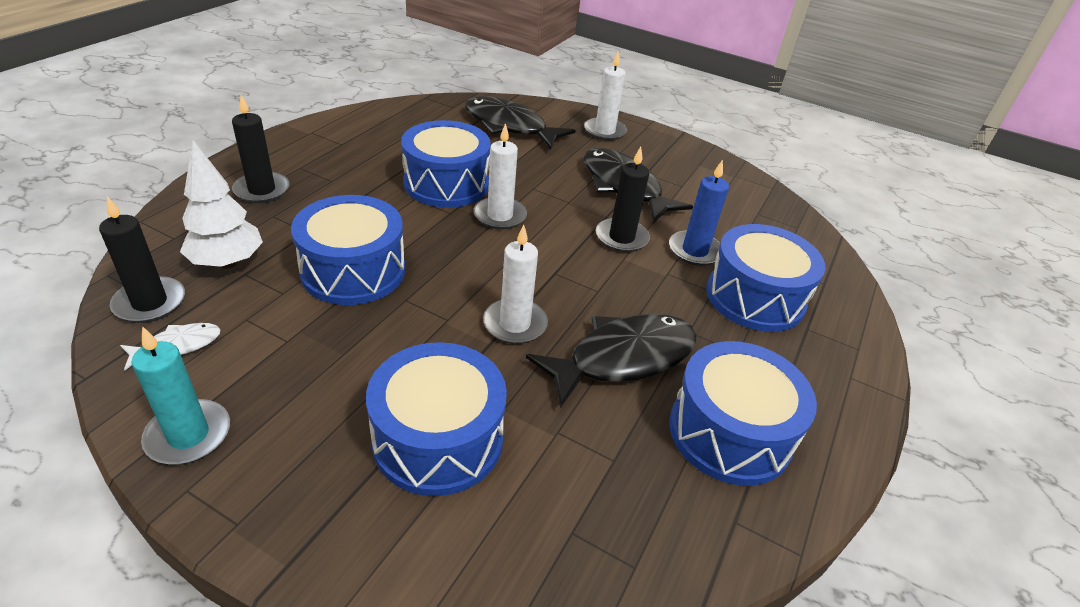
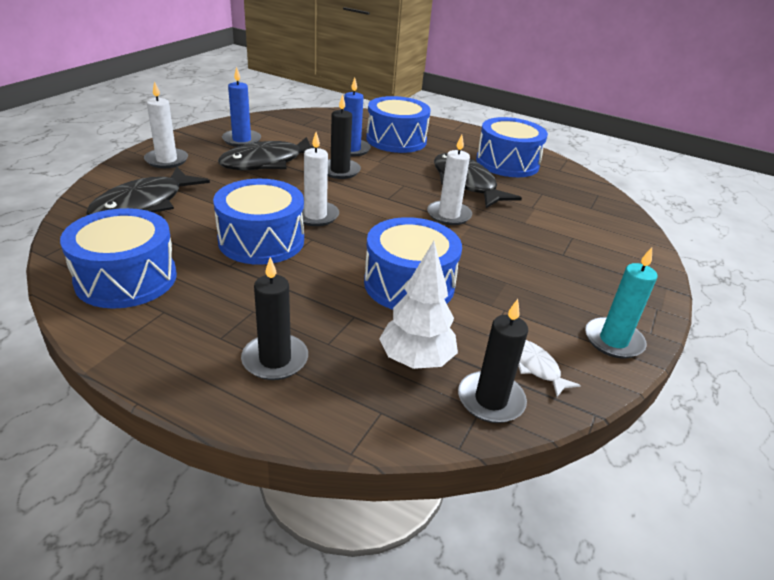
camera: 90 degrees left, 5 degrees down
(438, 439) = (558, 243): blue drum -> blue drum (126, 278)
(678, 170) = (241, 140): none -> blue candle

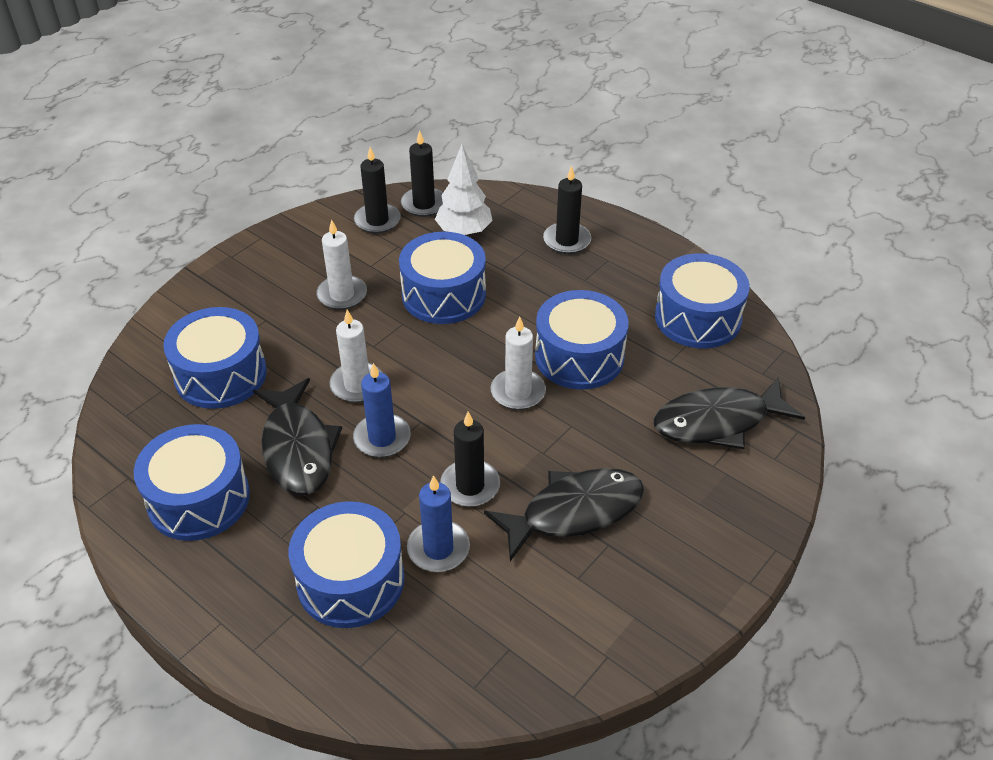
camera: 165 degrees left, 10 degrees up
(144, 204) = (717, 422): black fish -> black fish turned 150 degrees counterclockwise
(166, 160) = (720, 522): white candle -> white candle (342, 295)
(241, 140) = (617, 584): blue candle -> blue candle (382, 438)
(536, 367) = (377, 220): white fish -> black candle
(558, 217) = (221, 375): none -> blue drum
(613, 340) = (299, 233): turquoise candle -> none

